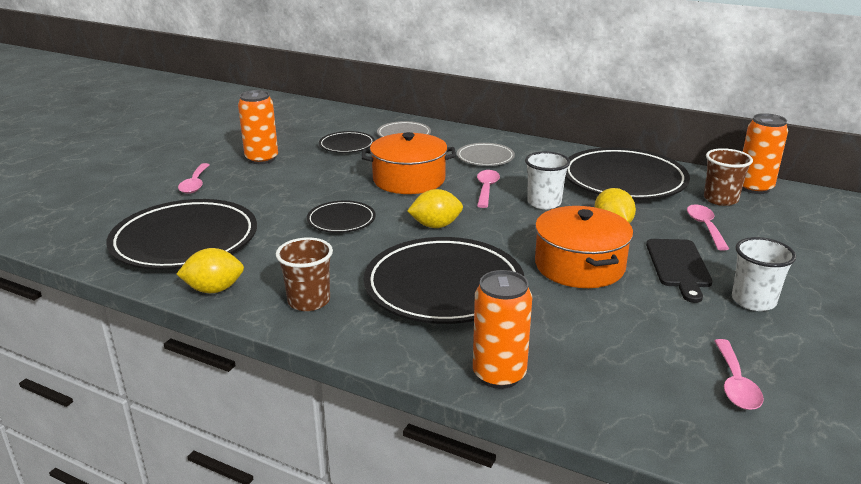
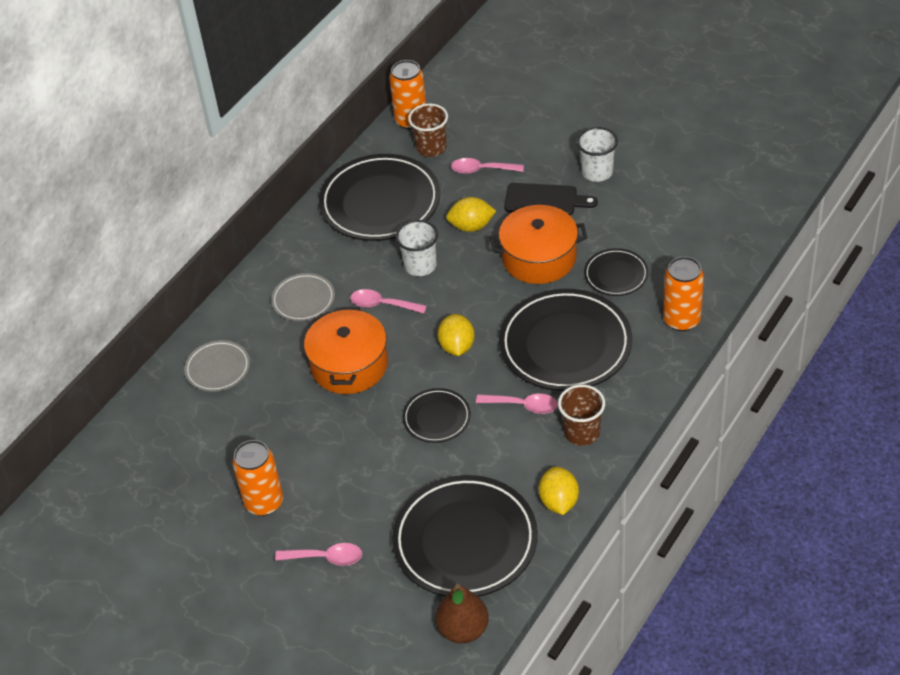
camera: 80 degrees left, 20 degrees up
(82, 244) = (463, 629): none -> brown pear
(347, 145) = (239, 422): black plate -> black plate (616, 275)
(735, 383) = (691, 206): pink spoon -> pink spoon (523, 405)

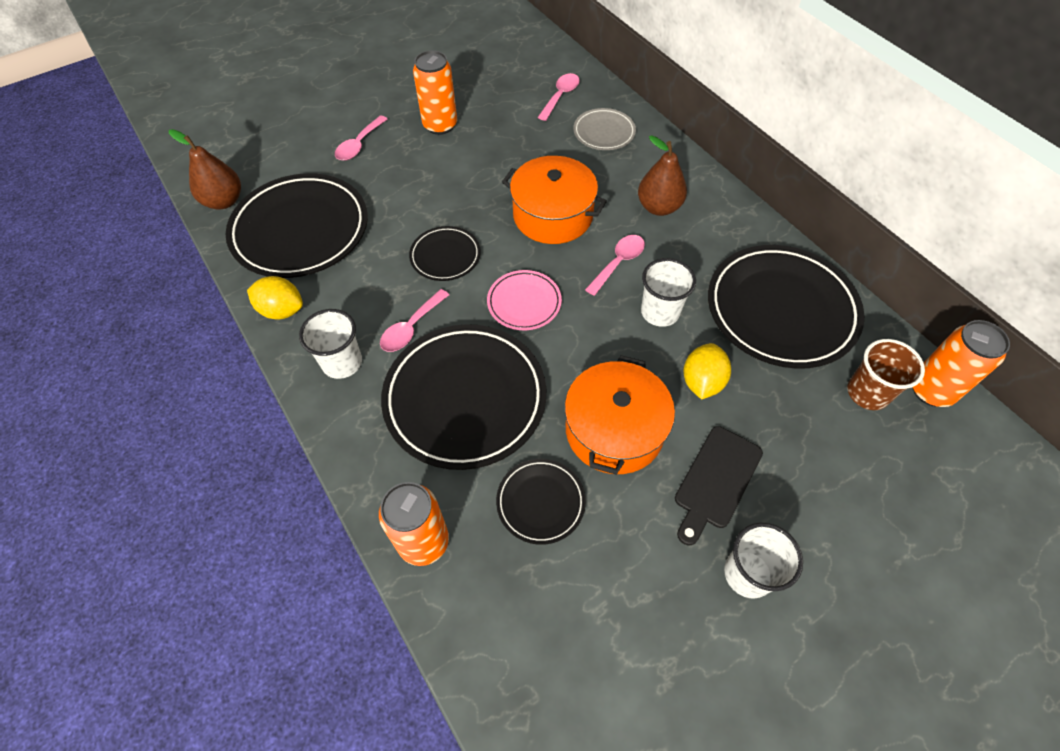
camera: 110 degrees right, 10 degrees up
(303, 300) = (658, 207): grey plate -> brown pear
(457, 346) = (524, 302): yellow lemon -> pink plate
(482, 170) = (804, 432): pink spoon -> pink spoon (560, 96)
(582, 433) = (342, 362): brown cup -> white cup

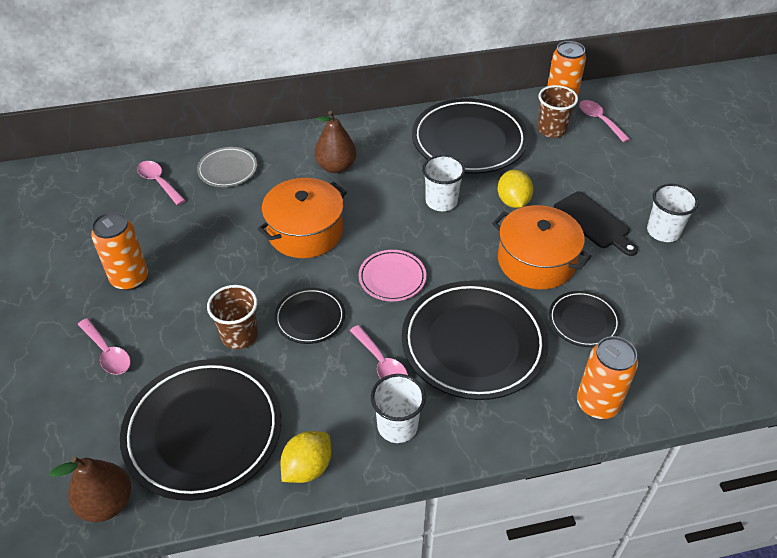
camera: 70 degrees left, 10 degrees down
(406, 215) = (239, 335): none -> brown cup
(618, 263) = (381, 208): pink spoon -> pink spoon (599, 120)
(702, 382) = (513, 201): yellow lemon -> yellow lemon turned 45 degrees clockwise

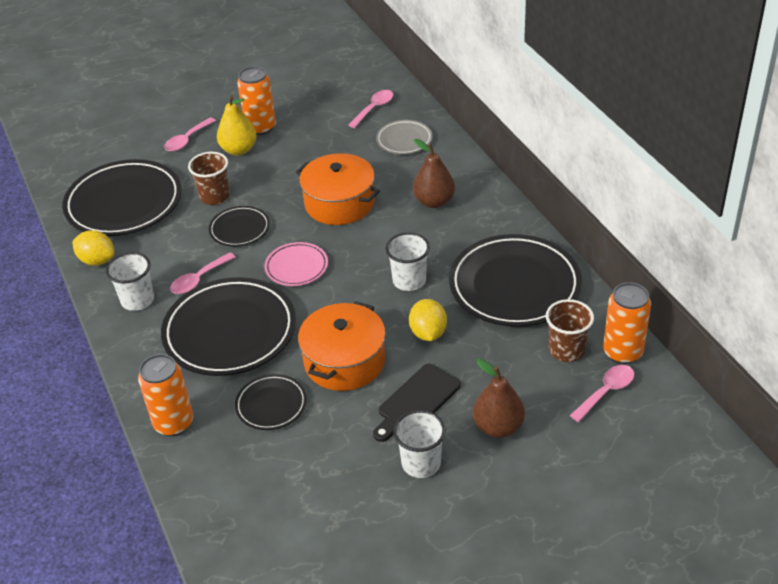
camera: 80 degrees right, 5 degrees down
(106, 503) = (65, 178): brown pear -> brown pear (498, 427)
(161, 303) = (239, 150): none -> yellow pear
(513, 201) = (428, 333): yellow lemon -> yellow lemon turned 75 degrees counterclockwise

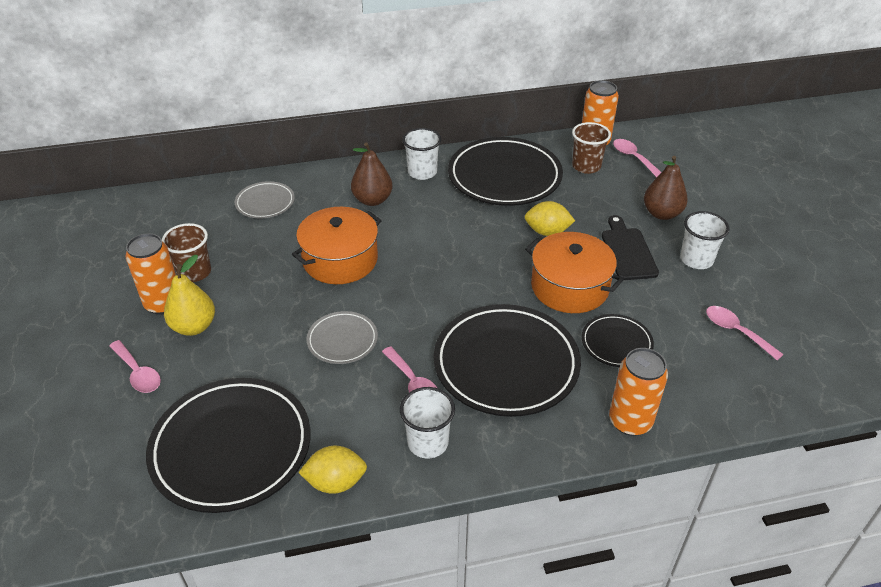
camera: 80 degrees left, 0 degrees up
(97, 260) = (335, 482): yellow lemon -> yellow lemon turned 45 degrees clockwise
(214, 196) = (271, 356): brown cup -> brown cup (194, 272)
(240, 229) = (342, 340): black plate -> grey plate
(296, 267) = (425, 303): pink plate -> none
(374, 109) = (196, 214): pink spoon -> pink spoon (736, 332)
(409, 281) = (476, 232): white cup -> white cup (422, 172)
(416, 401) = (627, 251): black cutting board -> black cutting board turned 150 degrees counterclockwise

